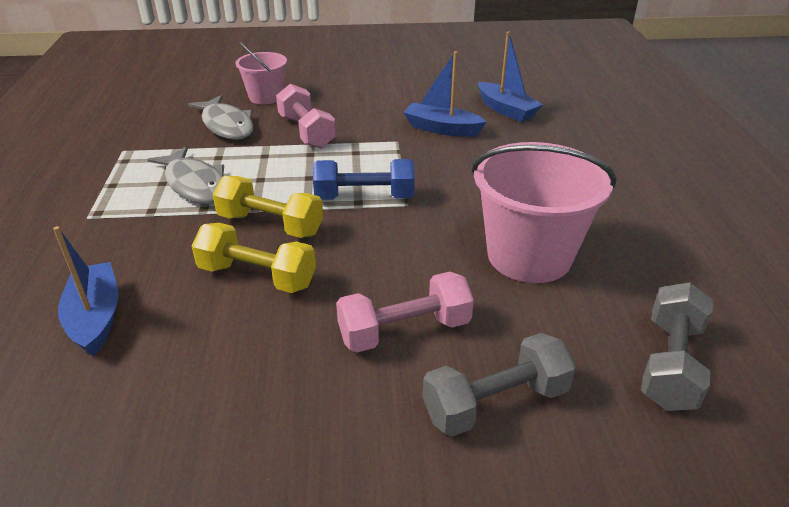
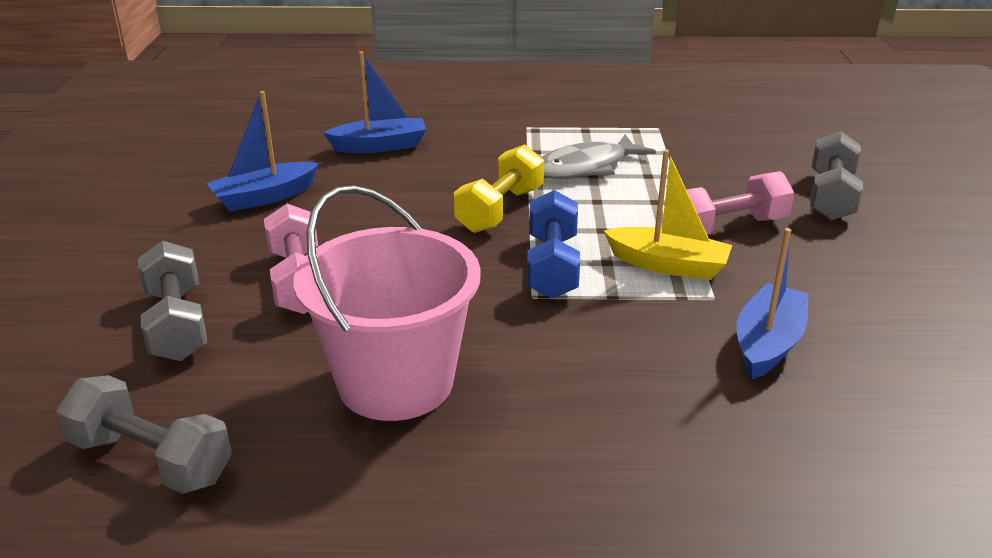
camera: 95 degrees right, 5 degrees down
(226, 125) = (733, 175): grey fish -> none
(257, 276) = (412, 206): yellow dumbbell -> none
(265, 97) = (831, 196): pink bucket -> grey dumbbell
(359, 154) = (668, 265): none -> yellow boat
(506, 110) = (875, 431): blue boat -> blue boat (264, 197)

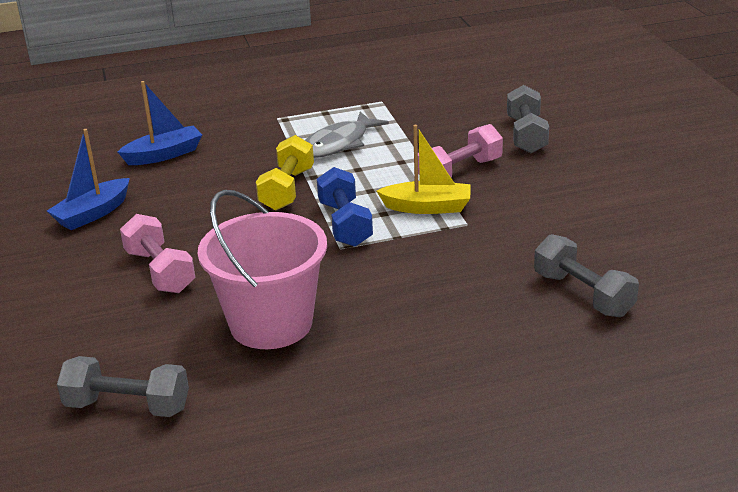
camera: 15 degrees left, 0 degrees up
(177, 324) = (85, 319): grey dumbbell -> grey dumbbell (583, 294)
(768, 343) = (512, 247): blue boat -> none

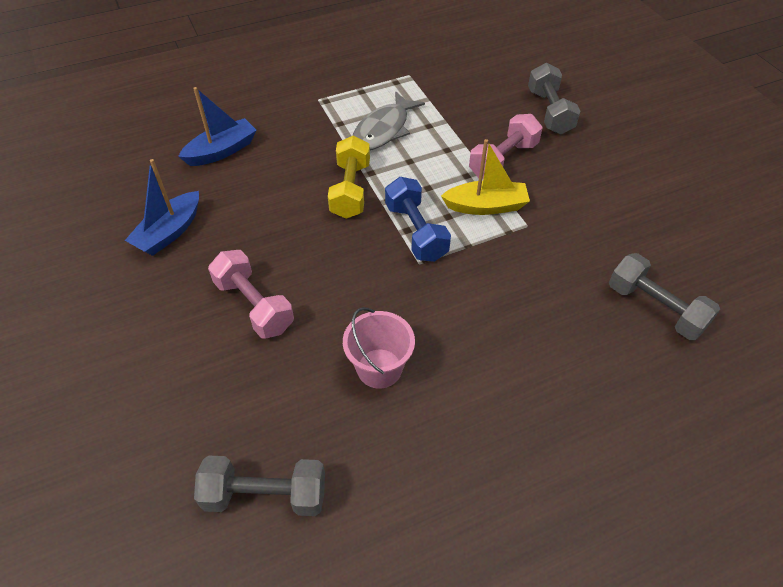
camera: 10 degrees left, 20 degrees up
(271, 323) = (379, 368): pink bucket -> pink bucket, size x0.58

